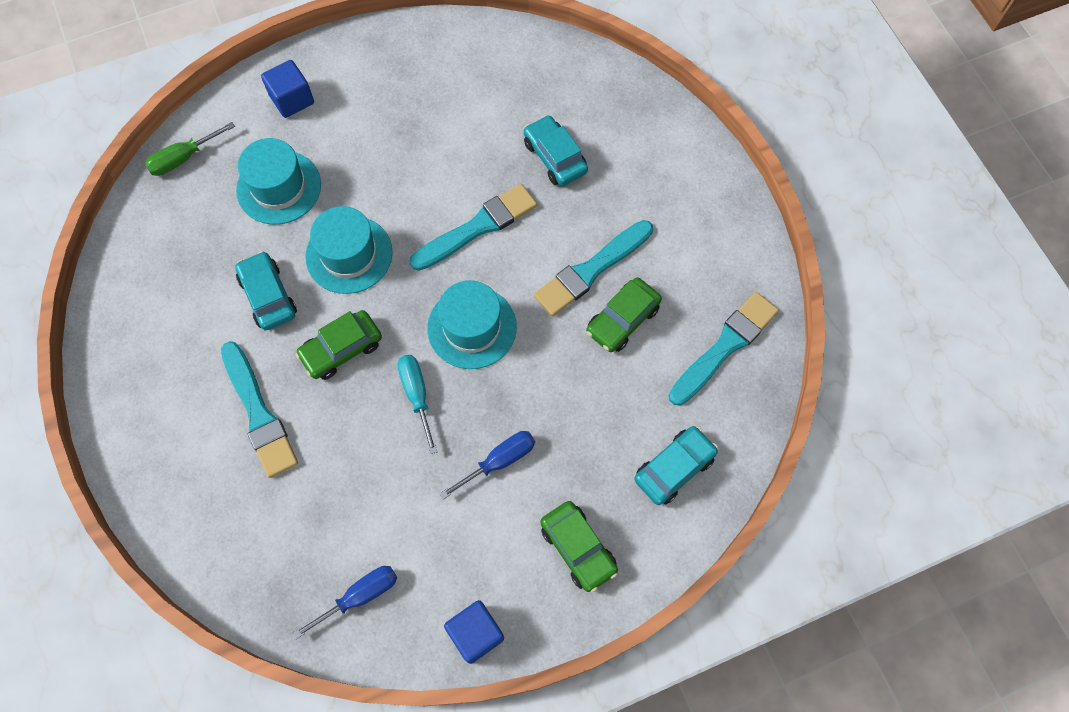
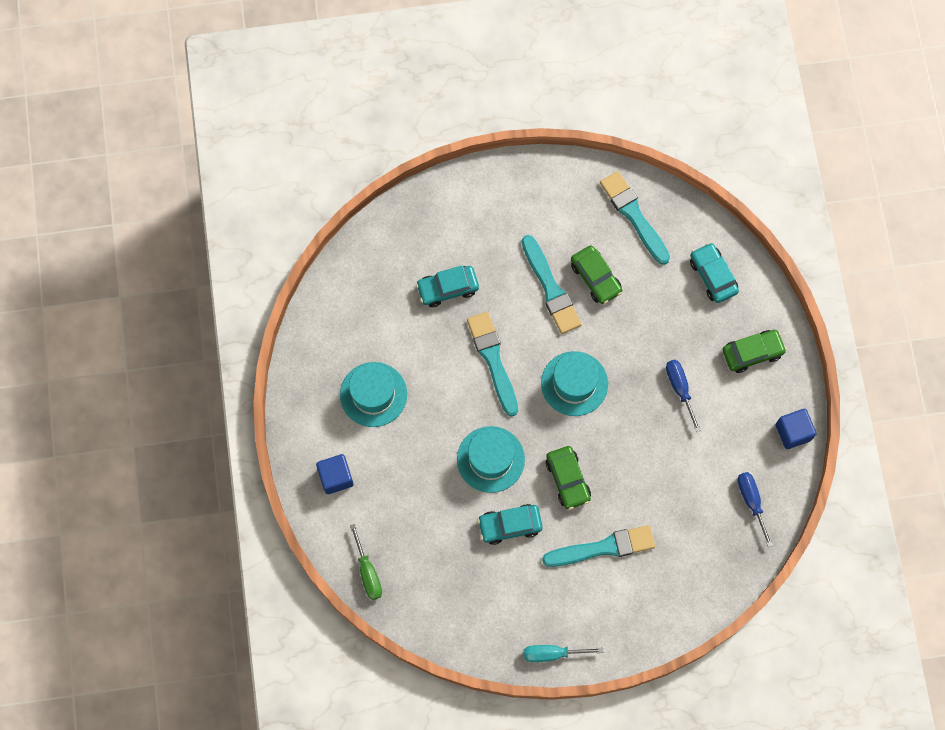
camera: 75 degrees left, 5 degrees up
(279, 187) = (416, 501): turquoise hat -> turquoise hat (373, 394)
(417, 395) = (617, 433): turquoise screwdriver -> turquoise screwdriver (552, 653)

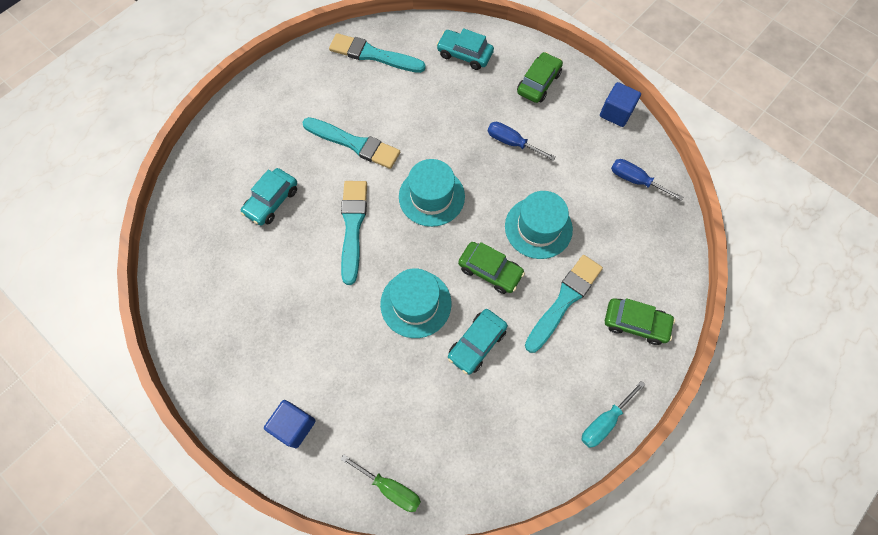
camera: 40 degrees left, 5 degrees down
(373, 394) = (273, 328): turquoise hat -> turquoise hat (538, 227)
(493, 360) = (353, 226): turquoise brush -> turquoise brush turned 60 degrees clockwise
(595, 278) = (382, 113): green car -> green car (635, 323)

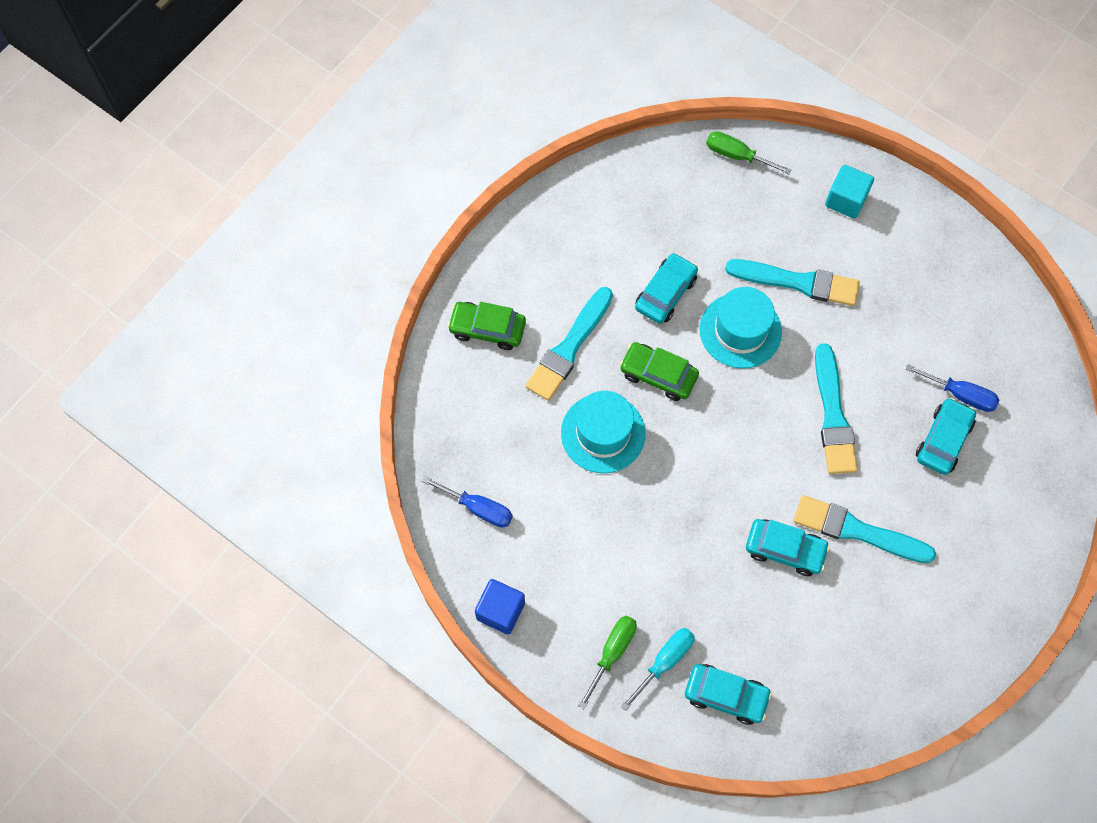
camera: 175 degrees right, 0 degrees up
(294, 425) = (846, 200): blue cube -> turquoise cube
(373, 55) = (862, 682): turquoise brush -> turquoise brush (798, 282)
(409, 135) = (785, 550): none -> turquoise car
(431, 196) = (741, 463): turquoise hat -> none
(512, 142) = (644, 551): blue screwdriver -> blue screwdriver (960, 395)
(538, 83) = (612, 653): green car -> green screwdriver
(604, 421) = (525, 229): turquoise screwdriver -> turquoise screwdriver (664, 662)

